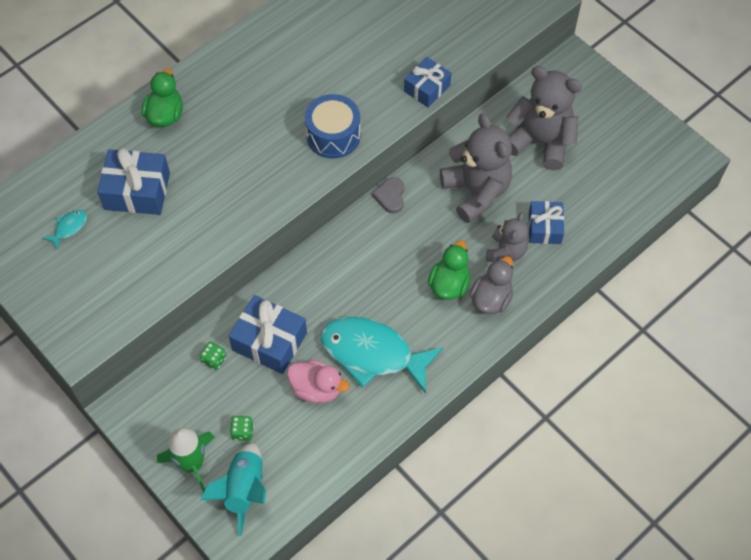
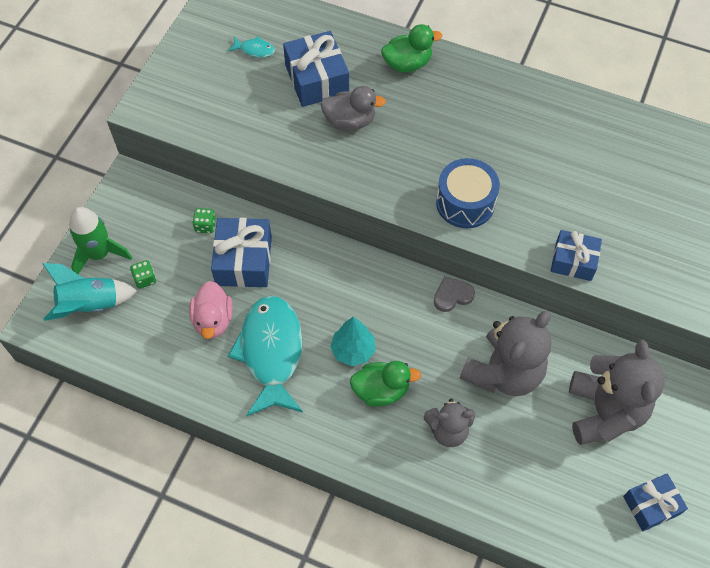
camera: 65 degrees right, 0 degrees up
(403, 290) = (353, 350): none -> turquoise tree
(491, 299) = (385, 437): grey duck -> grey duck (350, 121)
(544, 228) = (498, 458): blue gift -> blue gift (651, 505)

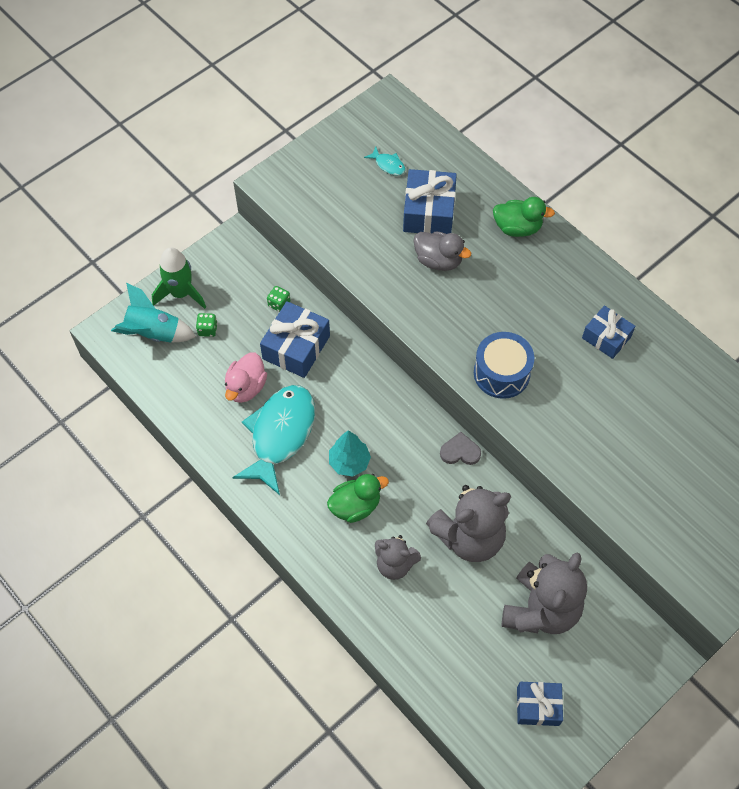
camera: 25 degrees right, 0 degrees up
(381, 390) = (355, 506): green duck -> green duck turned 45 degrees counterclockwise
(573, 261) = (570, 464): blue gift -> blue gift (606, 337)

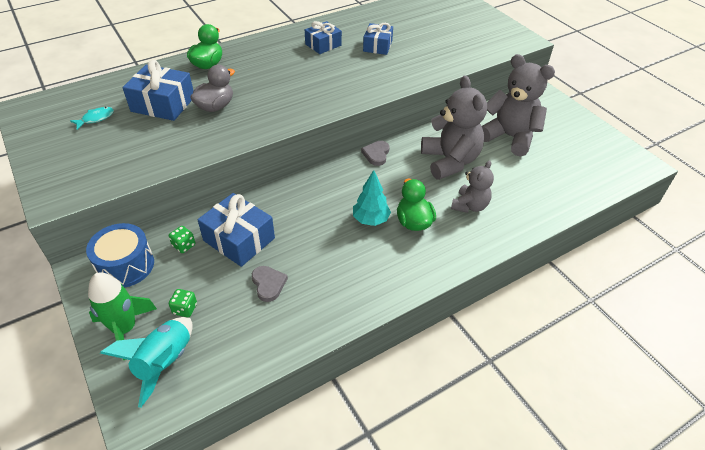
camera: 80 degrees left, 15 degrees down
(246, 387) = (268, 284): pink duck -> grey heart
(280, 435) = (330, 264): turquoise fish -> none
(501, 373) = (336, 92): blue drum -> blue drum (126, 265)
(538, 706) = (582, 151): blue gift -> blue gift (377, 46)

